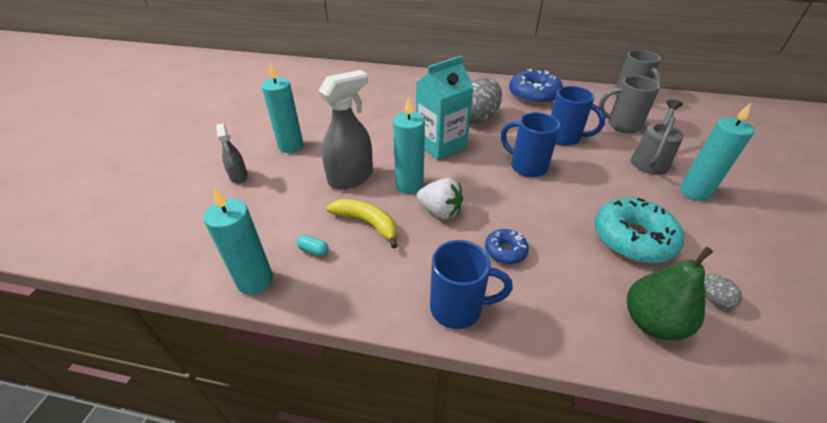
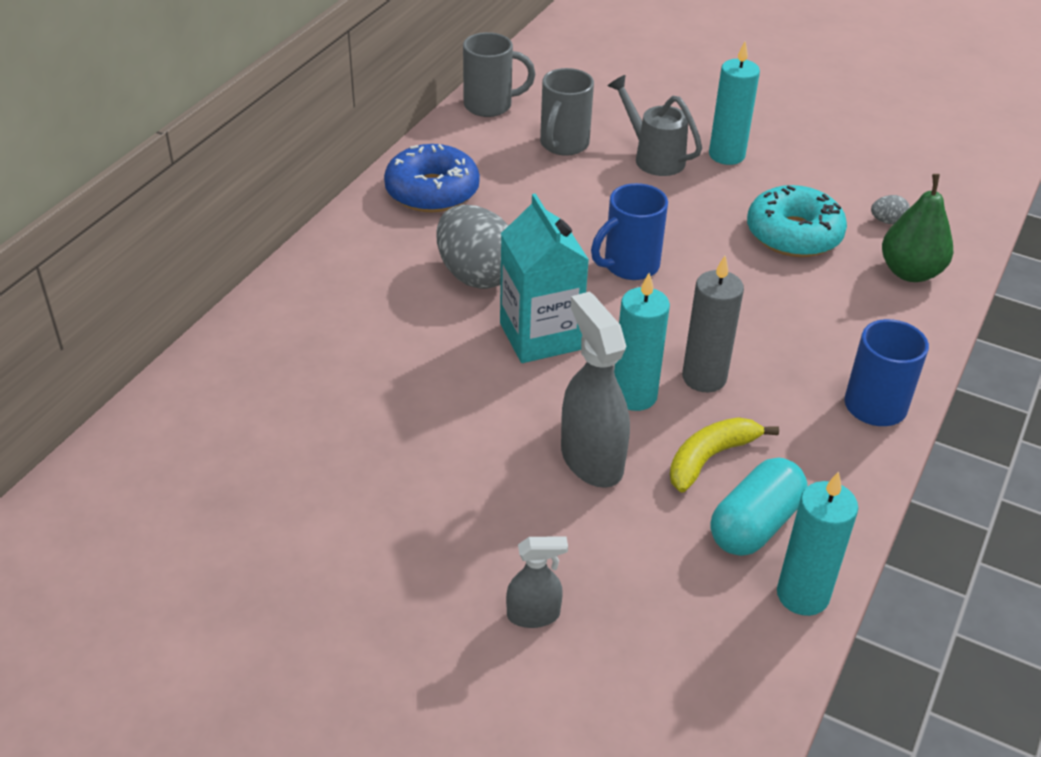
camera: 75 degrees left, 0 degrees up
(291, 146) = (459, 531): turquoise candle -> none
(313, 250) = (755, 524): turquoise capsule -> turquoise capsule, size x2.42
(440, 211) = (704, 378): white strawberry -> grey candle
(505, 251) = (793, 339): blue donut -> none
(564, 138) = (573, 207): blue mug -> none

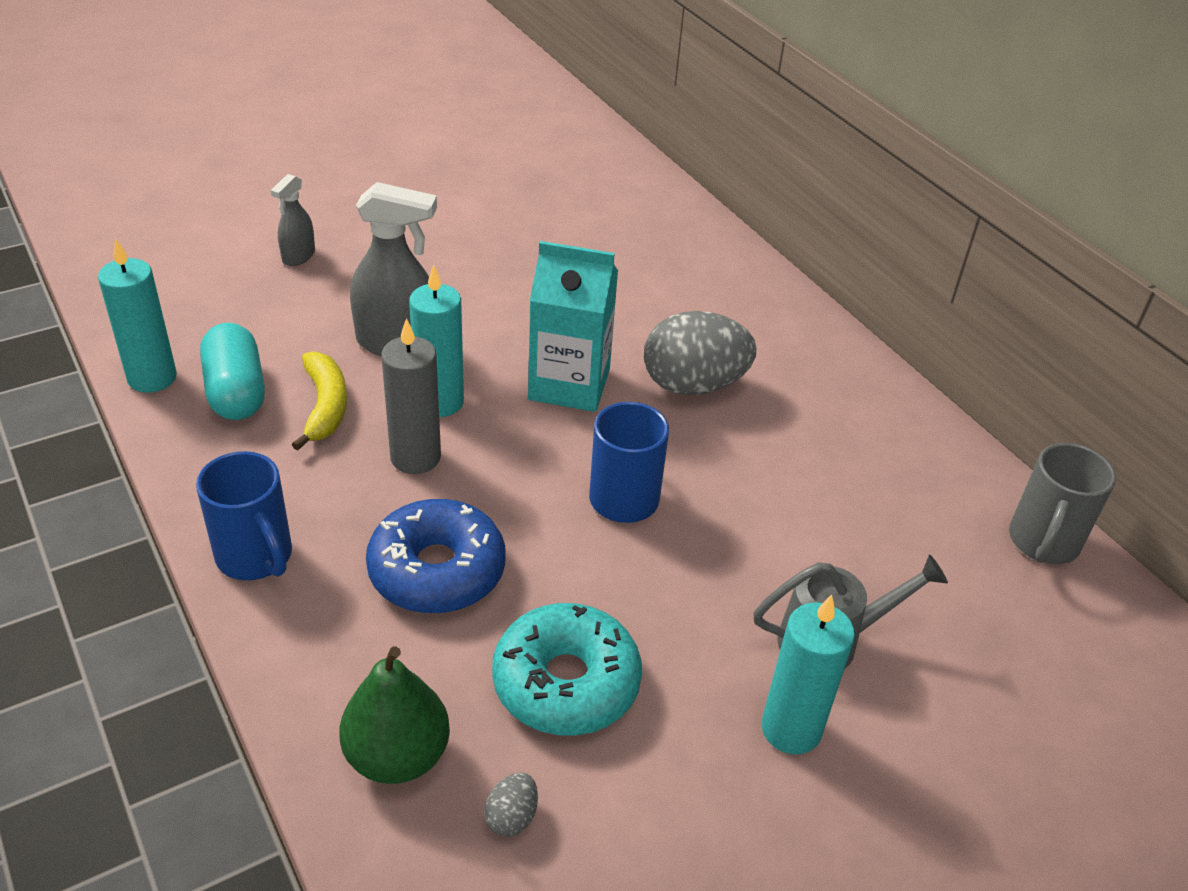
camera: 120 degrees right, 0 degrees up
(432, 191) = (864, 415): blue donut -> blue donut (437, 570)
(563, 145) = (908, 566): grey mug -> none

